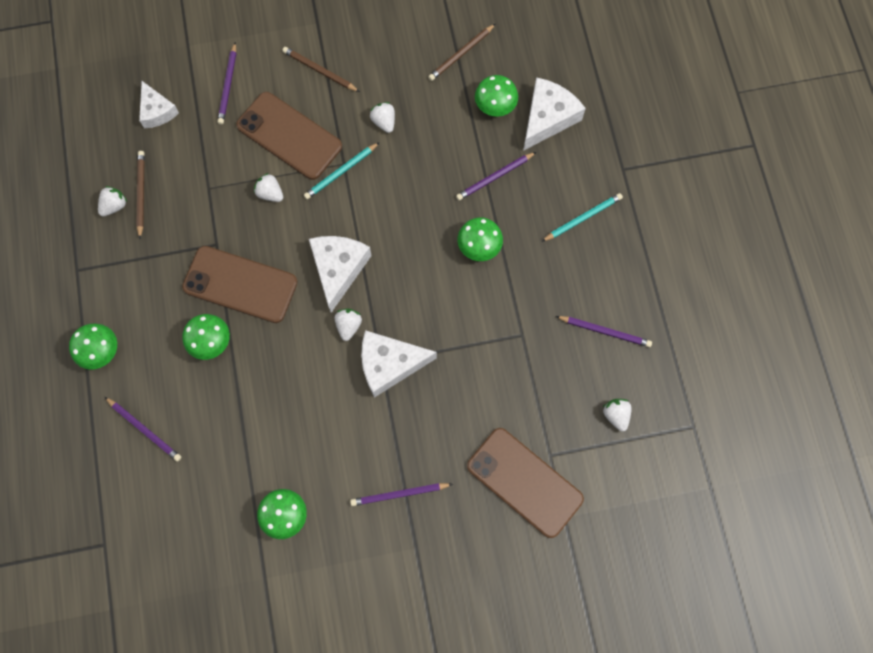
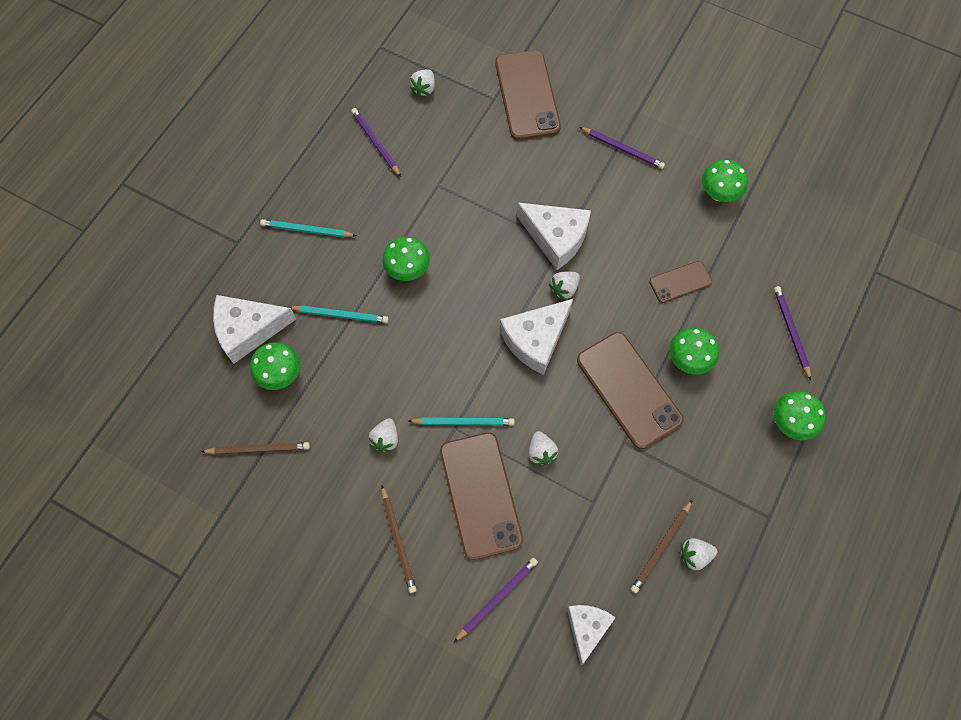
camera: 140 degrees left, 5 degrees down
(262, 404) = (680, 282): none -> brown phone
(495, 177) = (341, 315): purple pencil -> turquoise pencil

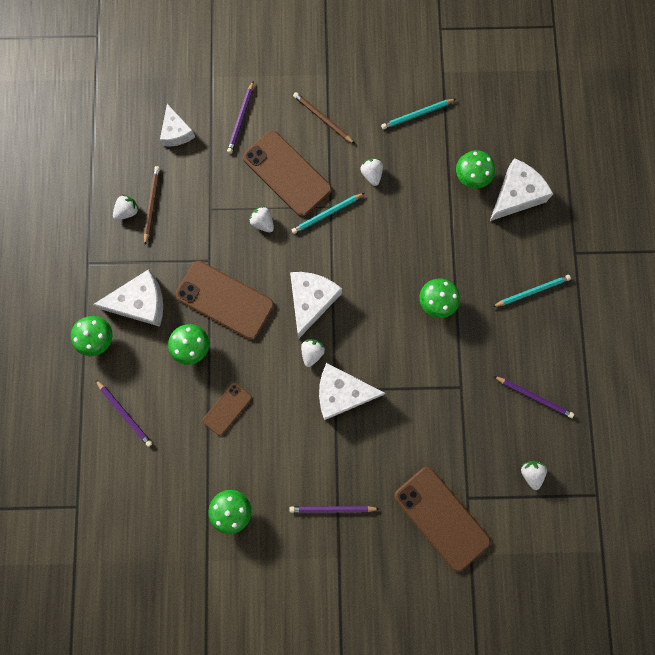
camera: 150 degrees right, 10 degrees up
(258, 449) = (449, 124): brown pencil -> none
(341, 315) = (460, 241): turquoise pencil -> turquoise pencil (417, 115)
(725, 437) = (140, 303): none -> white cheese

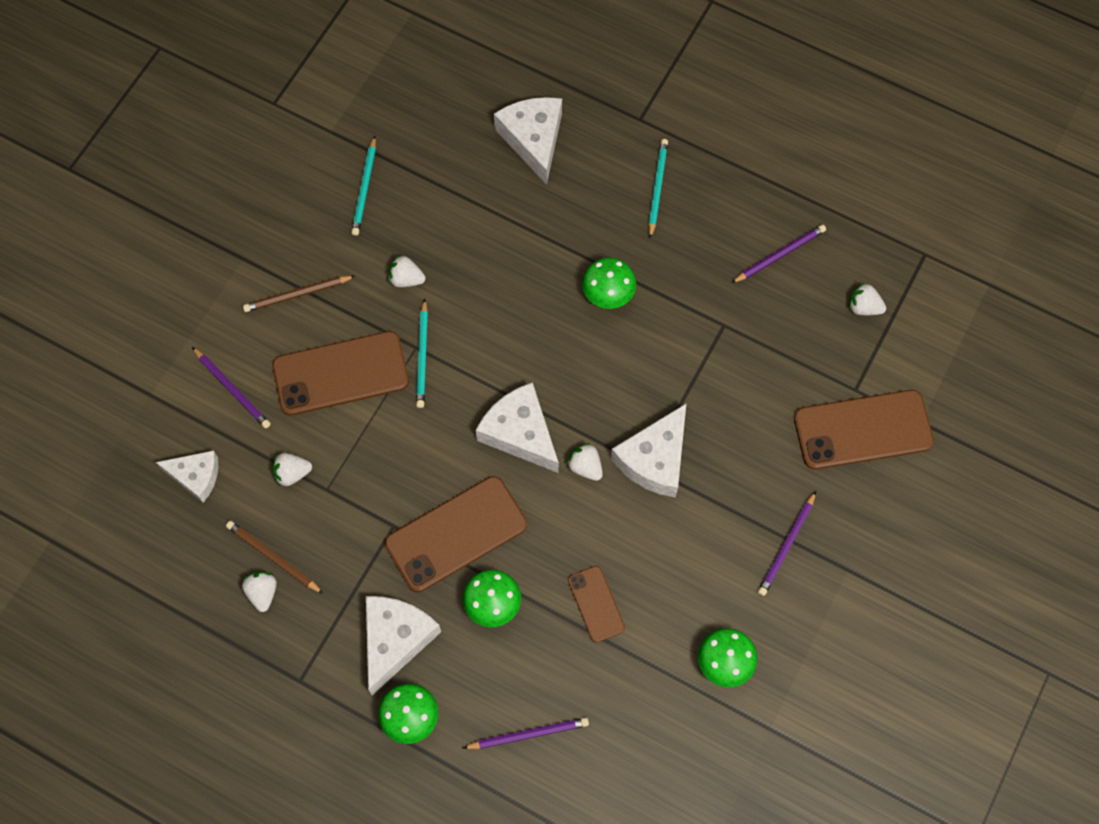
camera: 60 degrees left, 10 degrees down
(263, 223) = (385, 436): white strawberry -> white strawberry (292, 473)
(471, 177) = (481, 174): green mushroom -> none

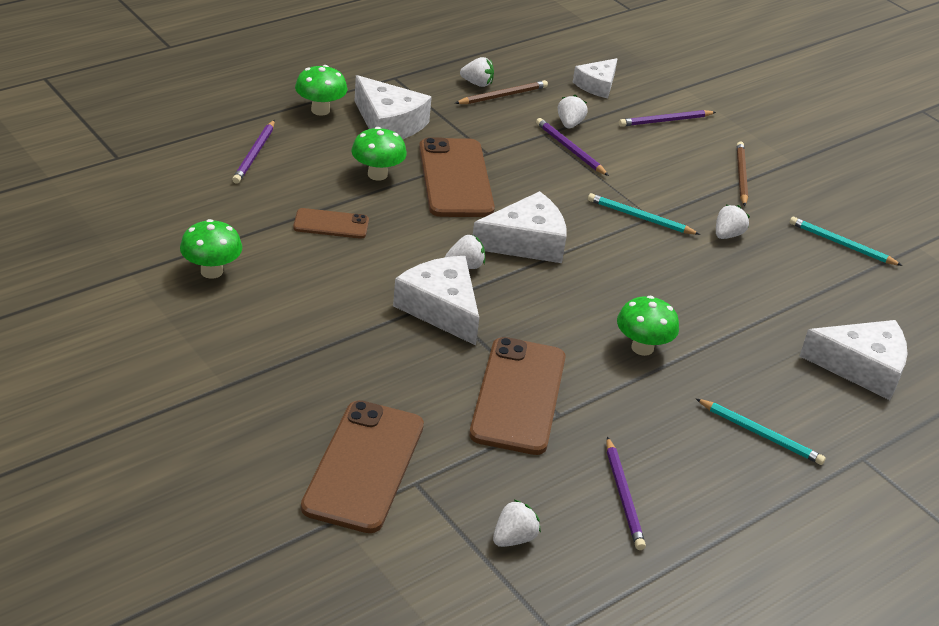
camera: 110 degrees right, 30 degrees down
(341, 373) = (648, 172): brown phone -> brown phone (518, 396)
(787, 546) = (285, 355): purple pencil -> purple pencil (570, 149)

